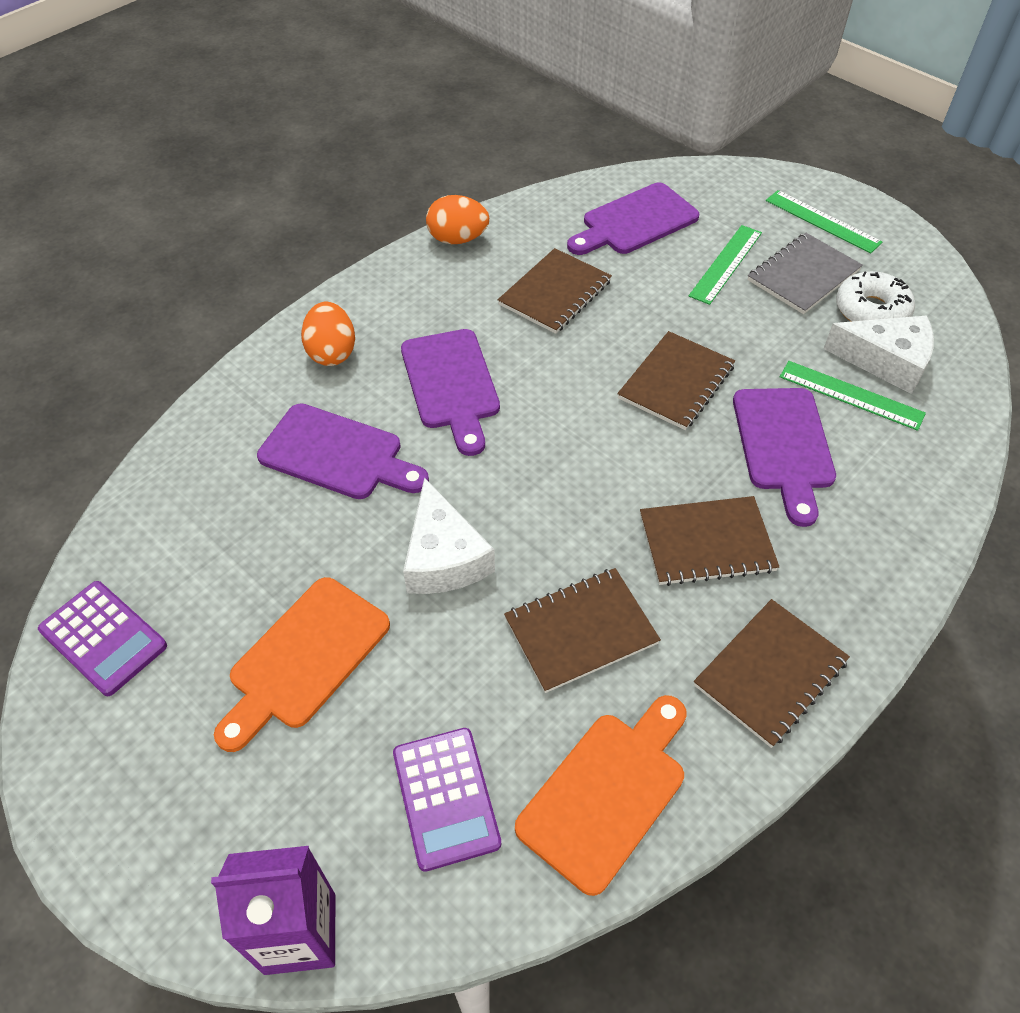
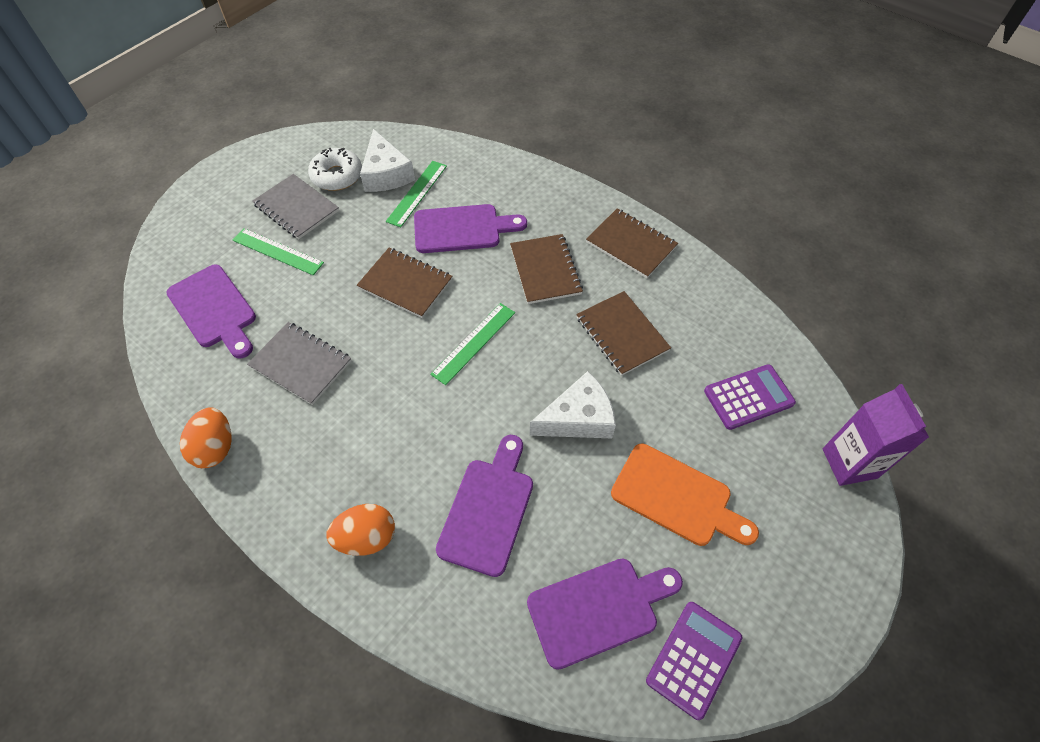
camera: 95 degrees left, 5 degrees up
(451, 384) = (408, 432): purple cutting board -> purple cutting board (598, 609)
(555, 293) = (301, 364): brown notebook -> grey notebook
(607, 793) = (722, 318): orange cutting board -> none
(822, 221) = (235, 193): green ruler -> green ruler (474, 343)
(886, 361) = (386, 174): white cheese -> white cheese turned 150 degrees clockwise

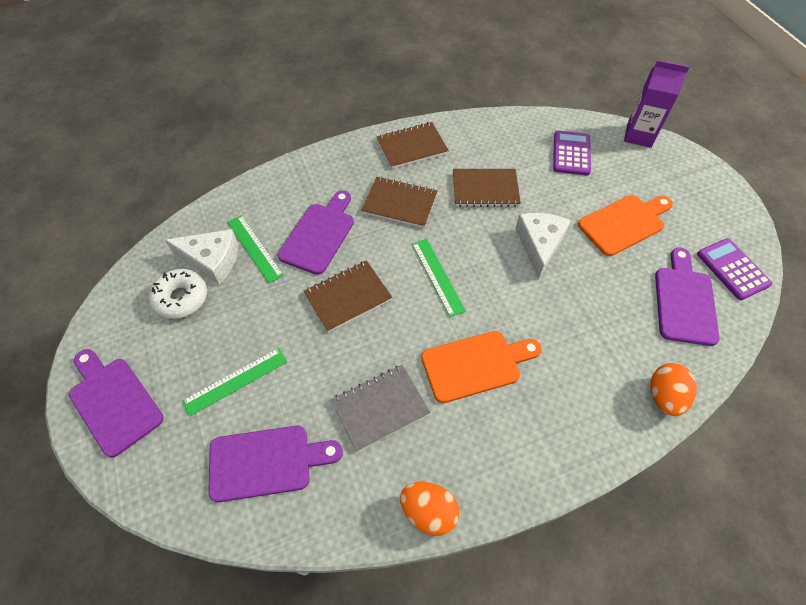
camera: 60 degrees left, 0 degrees up
(296, 208) = (193, 345): grey notebook -> none
(366, 537) = (573, 420): orange egg -> orange egg (664, 396)
(386, 421) = (475, 365): none -> orange cutting board
(488, 509) = (586, 330): purple cutting board -> purple cutting board (113, 402)

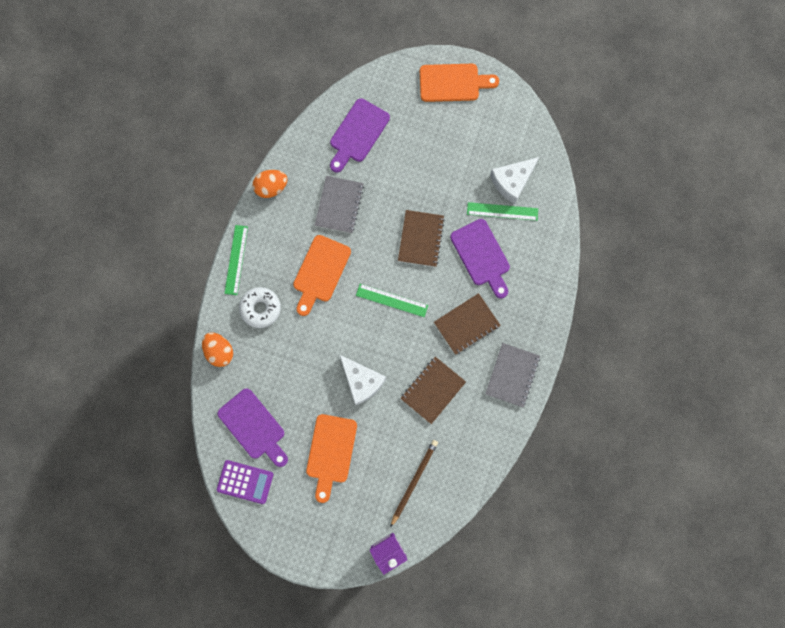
camera: 130 degrees right, 20 degrees up
(113, 402) = (453, 83): purple cutting board -> orange cutting board
(181, 298) = (496, 149): white donut -> white donut (260, 309)
(235, 381) = (415, 146): green ruler -> green ruler (236, 260)
(412, 147) = (512, 375): brown notebook -> grey notebook
(571, 153) = (414, 481): purple calculator -> brown pencil

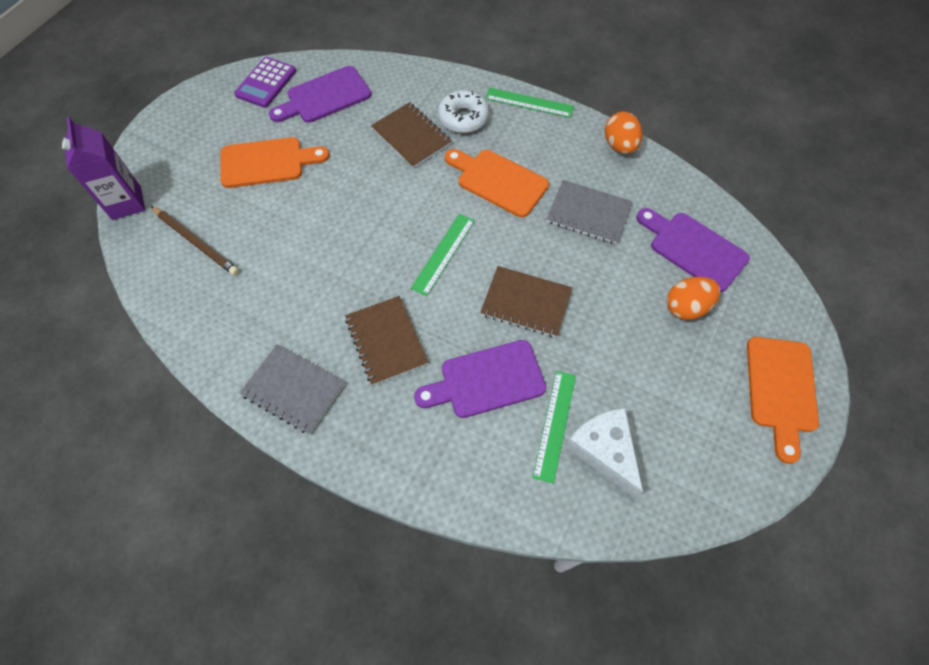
camera: 100 degrees right, 15 degrees down
(219, 351) = (421, 77): orange egg -> orange egg (686, 307)
(331, 452) = (267, 162): orange cutting board -> orange cutting board turned 150 degrees clockwise
(361, 381) = (344, 205): white cheese -> none
(433, 390) = (306, 282): brown notebook -> brown notebook (411, 136)

